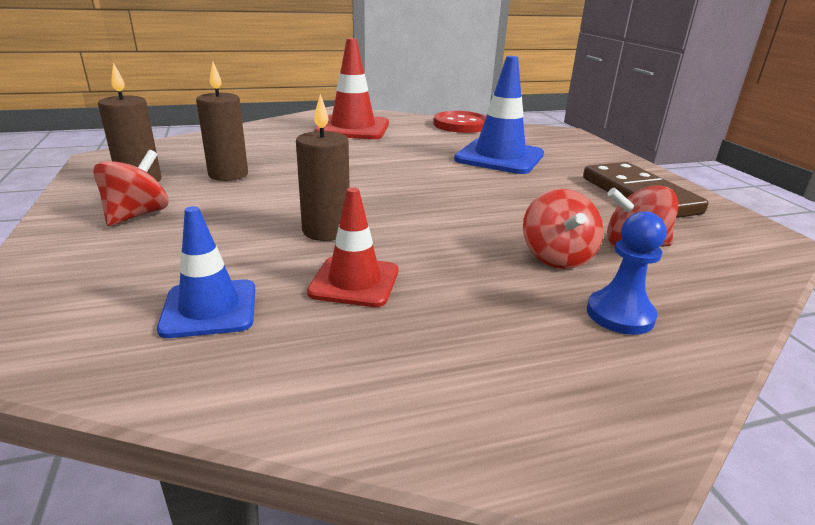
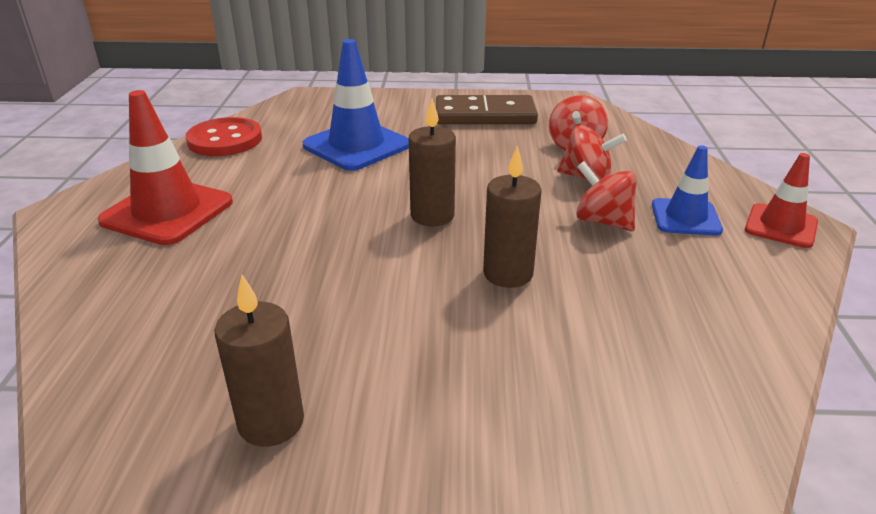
camera: 70 degrees left, 5 degrees up
(137, 215) = (411, 416): red spinning top -> red spinning top (602, 221)
(209, 308) = (654, 353): blue traffic cone -> blue traffic cone (685, 217)
(228, 174) = (296, 332): brown candle -> brown candle (432, 216)
(354, 282) = (614, 271): red traffic cone -> red traffic cone (781, 226)
(620, 314) = (668, 179): blue pawn -> none

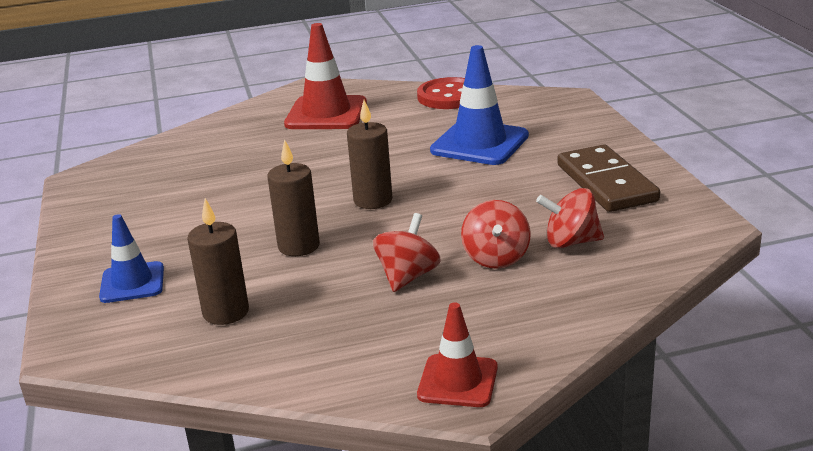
camera: 75 degrees right, 5 degrees down
(271, 422) = (123, 205): brown candle -> brown candle (226, 312)
(685, 217) = (442, 320): blue traffic cone -> blue traffic cone (132, 283)

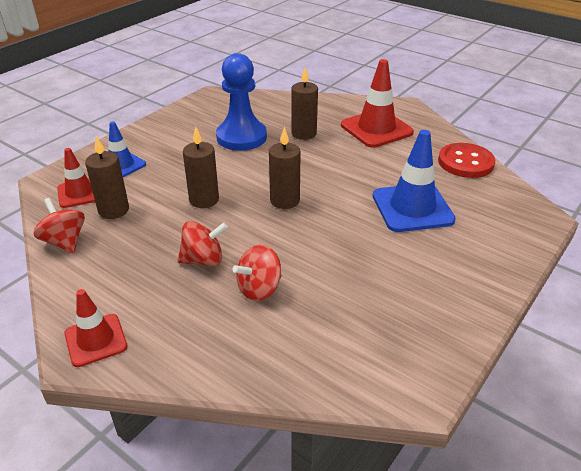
camera: 50 degrees right, 10 degrees up
(146, 330) = (79, 193): none -> red traffic cone
(211, 188) = (241, 137): none -> blue pawn
(268, 151) = (304, 133): none -> brown candle
(570, 242) = (314, 317): red spinning top -> red spinning top (65, 242)
(606, 183) = (424, 298): brown domino -> none

